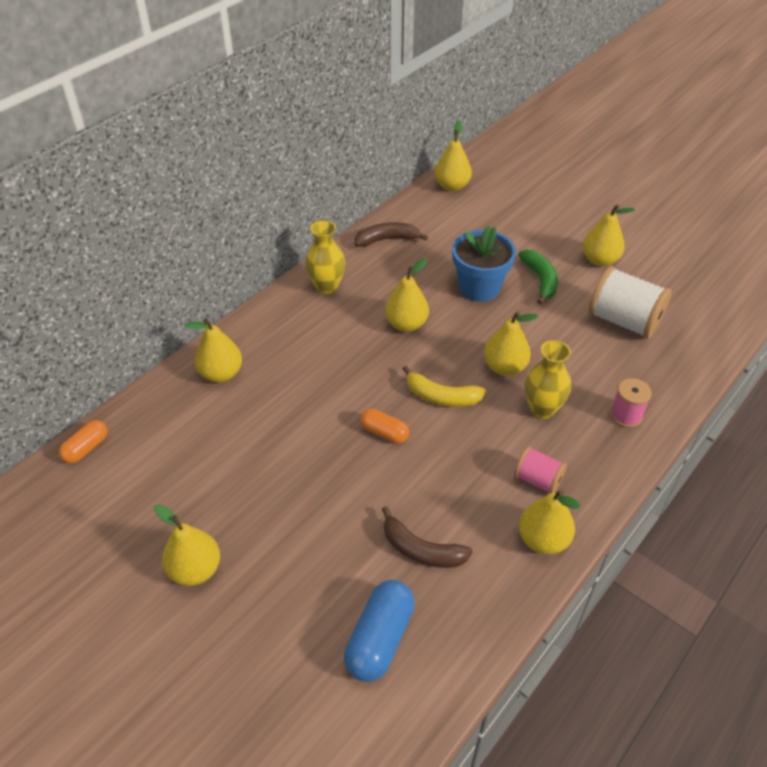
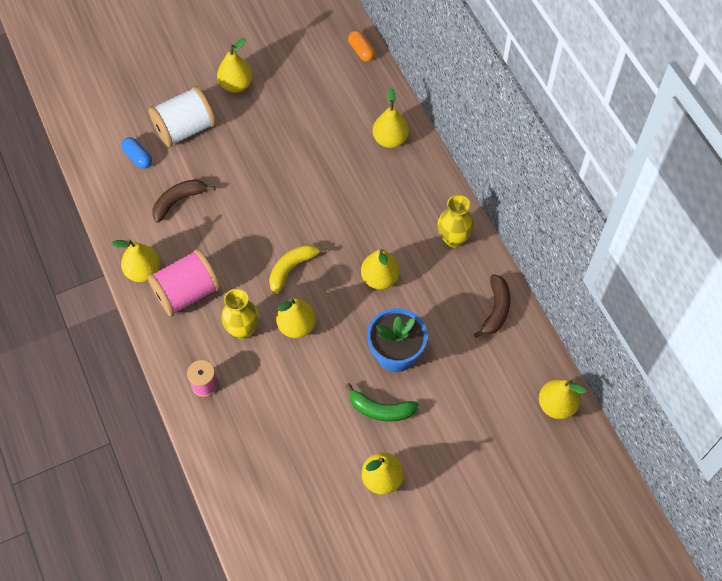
camera: 115 degrees right, 15 degrees up
(380, 639) = (138, 157): blue capsule -> blue capsule, size x0.61
(384, 433) = (280, 218): orange capsule -> none
(538, 480) = (187, 293): pink spool -> pink spool, size x1.80
(623, 321) = (297, 448): white spool -> white spool (185, 129)

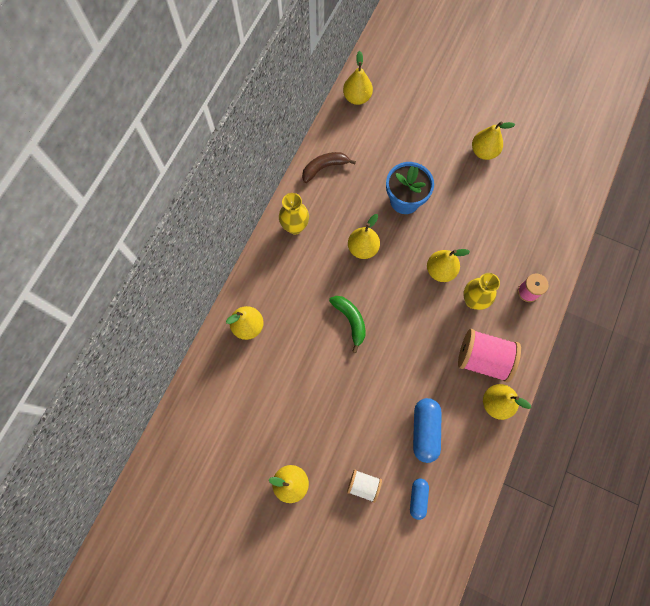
camera: 130 degrees left, 10 degrees up
(178, 201) = (425, 431): brown banana -> blue capsule
(185, 129) = (363, 485): white spool -> white spool, size x0.56
(292, 268) = (405, 307): yellow banana -> none
(361, 51) = (181, 413): orange capsule -> none
(381, 409) = (446, 182): green banana -> green banana (350, 320)

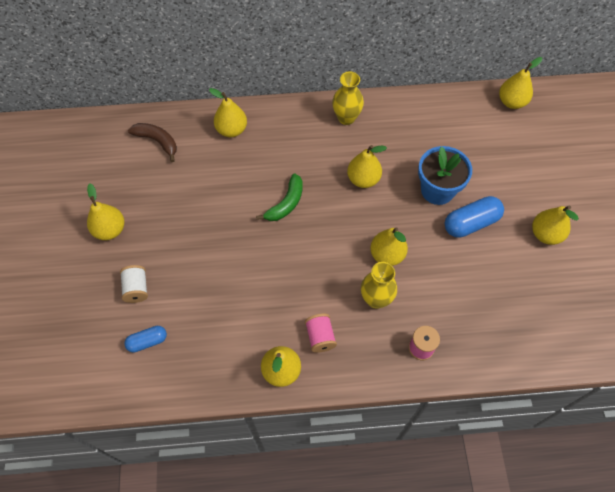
camera: 60 degrees right, 10 degrees down
(324, 168) = (420, 112): brown banana -> brown banana (157, 141)
(425, 431) = (216, 317): blue capsule -> blue capsule (471, 223)
(483, 359) = (320, 337): pink spool -> pink spool, size x0.56

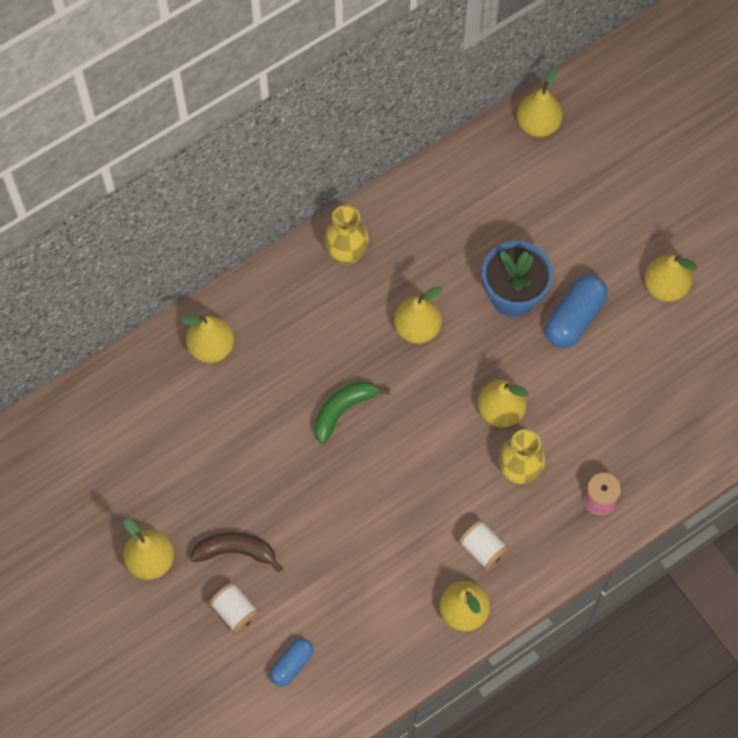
camera: 30 degrees left, 5 degrees up
(157, 141) = (126, 414): brown banana -> brown banana (236, 551)
(286, 203) = (343, 410): green banana -> green banana turned 135 degrees counterclockwise
(320, 337) = (483, 550): pink spool -> white spool

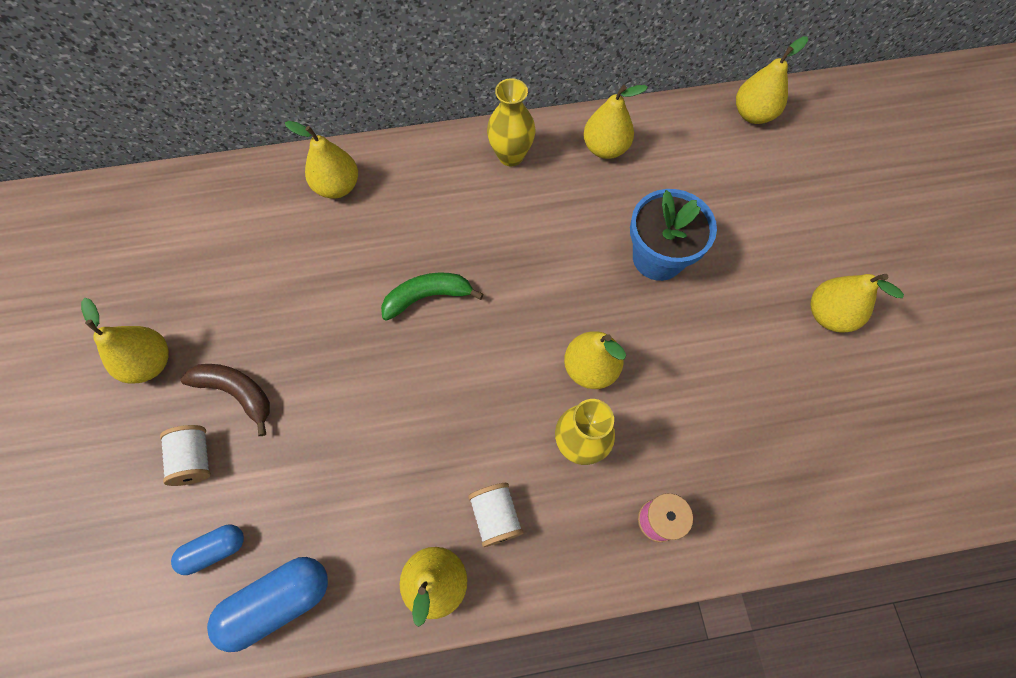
camera: 25 degrees right, 0 degrees up
(417, 328) = (544, 249): yellow pear -> yellow pear (605, 148)
(574, 318) = (714, 306): blue capsule -> blue capsule (278, 602)

